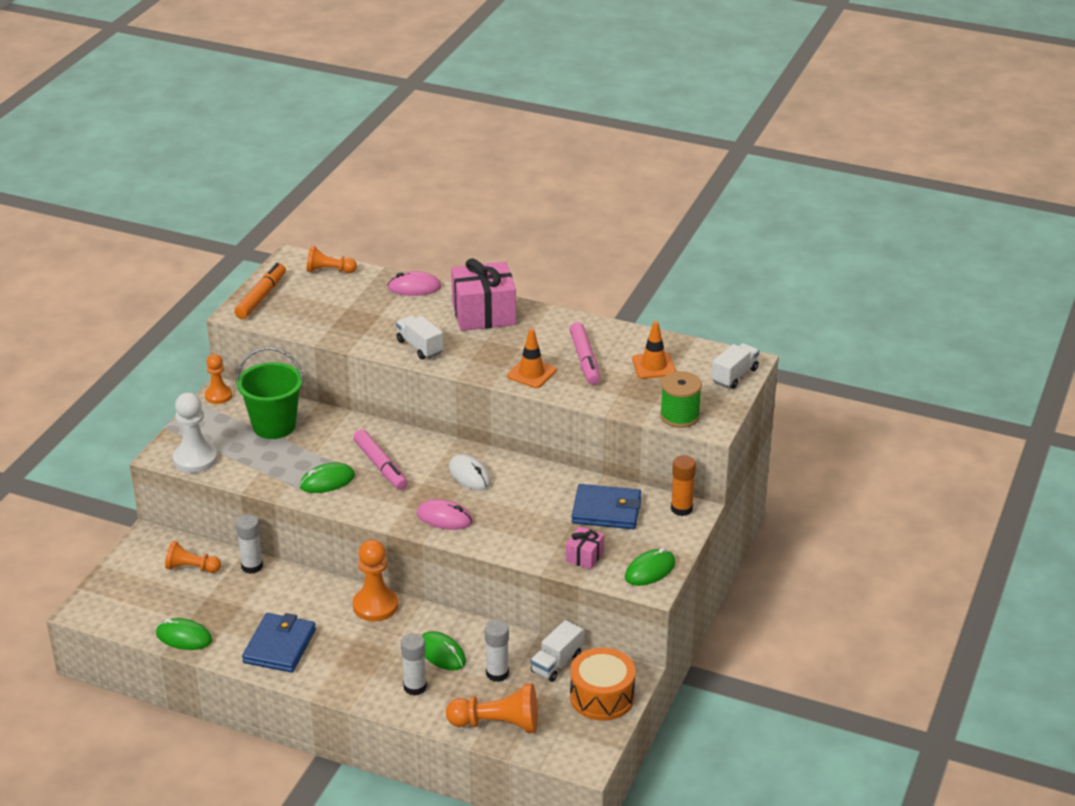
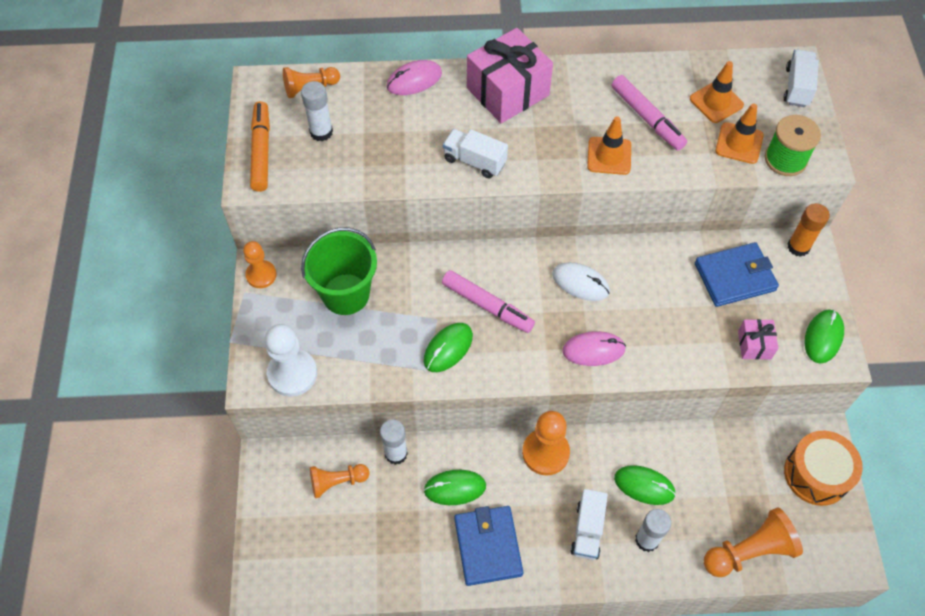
camera: 25 degrees left, 25 degrees up
(184, 637) = (387, 578): green mouse -> green mouse (455, 488)
(497, 673) = (709, 488): white glue stick -> white glue stick (321, 132)
(556, 663) = (752, 450): white truck -> white truck (587, 530)
(649, 396) = (739, 143): none -> orange traffic cone

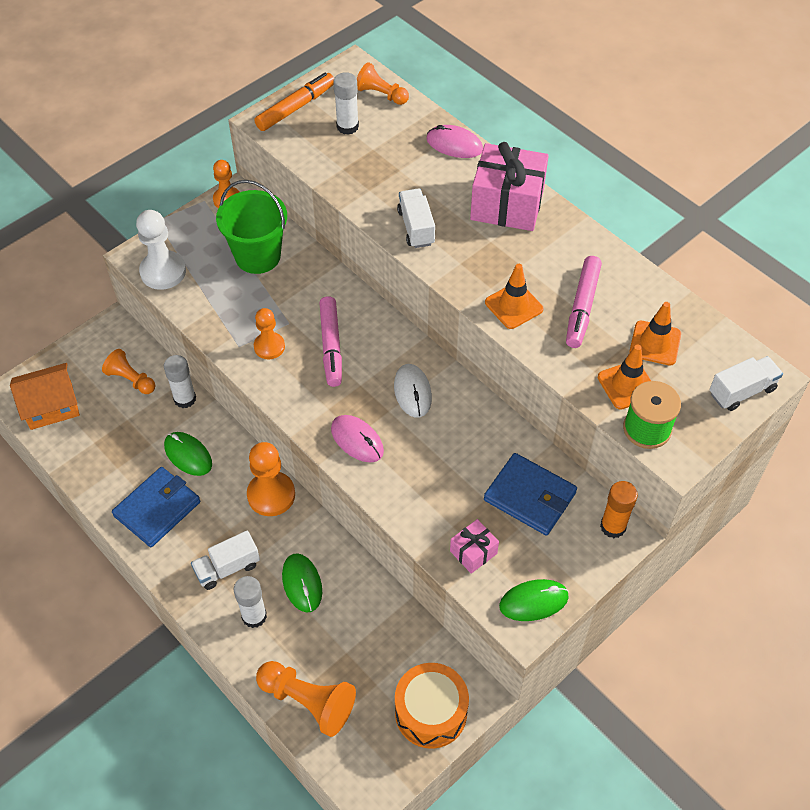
camera: 50 degrees right, 5 degrees down
(306, 565) = (51, 406): none -> orange house
(448, 348) = (269, 346): green mouse -> orange pawn

